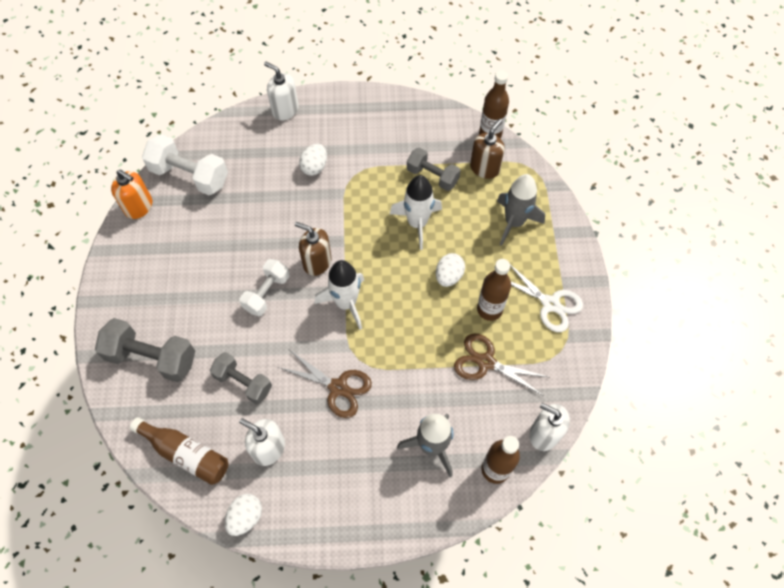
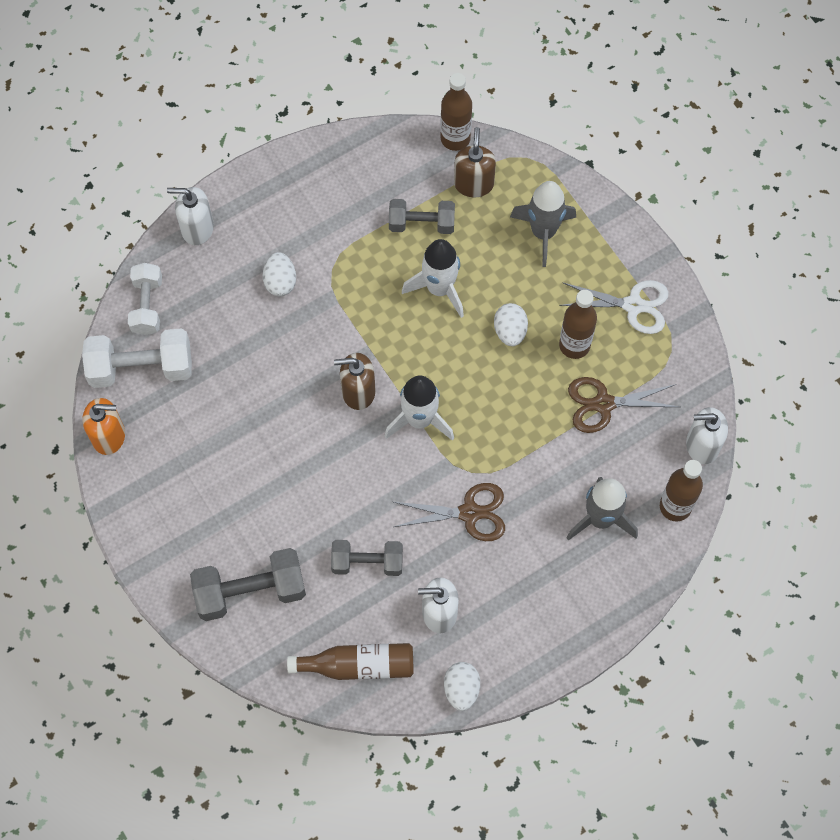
camera: 30 degrees left, 5 degrees up
(267, 293) = (326, 455): white dumbbell -> white dumbbell (147, 305)

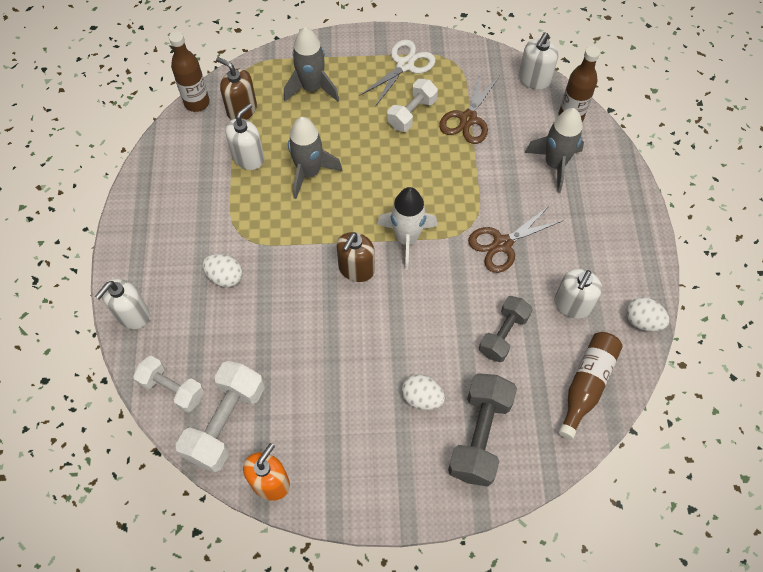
camera: 60 degrees left, 5 degrees down
(421, 224) = (248, 158): grey dumbbell -> white soap dispenser
(439, 289) = (309, 173): white rocket -> grey rocket
(469, 513) = (502, 244): brown scissors -> brown scissors turned 150 degrees counterclockwise
(510, 331) = (374, 146): white egg -> white egg (422, 398)
(574, 345) = (412, 113): brown bottle -> white dumbbell

